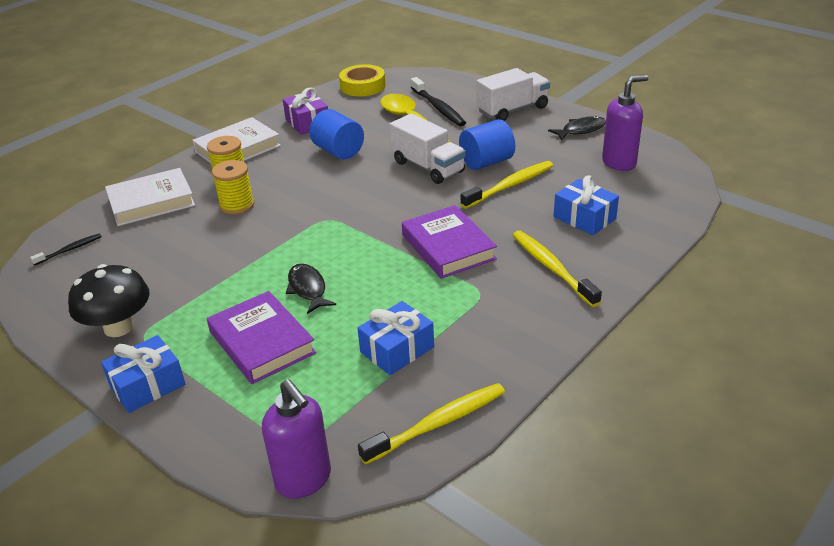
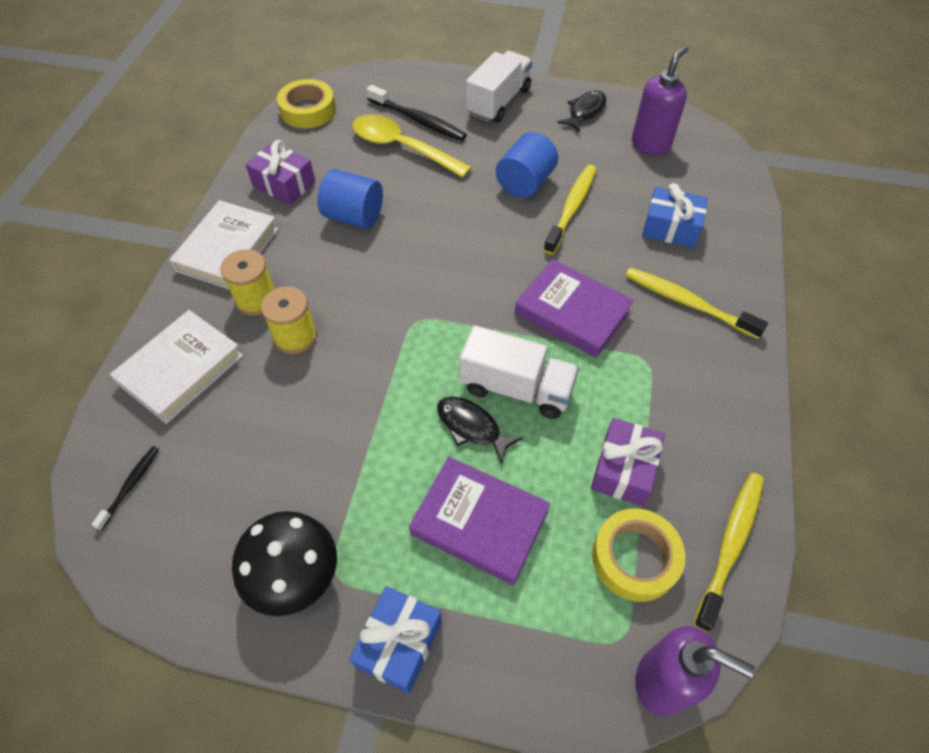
camera: 30 degrees left, 20 degrees up
(354, 403) = (635, 558): none -> yellow tape
(397, 349) = (623, 469): blue gift -> purple gift
(428, 167) = (470, 209): white truck -> white truck (516, 388)

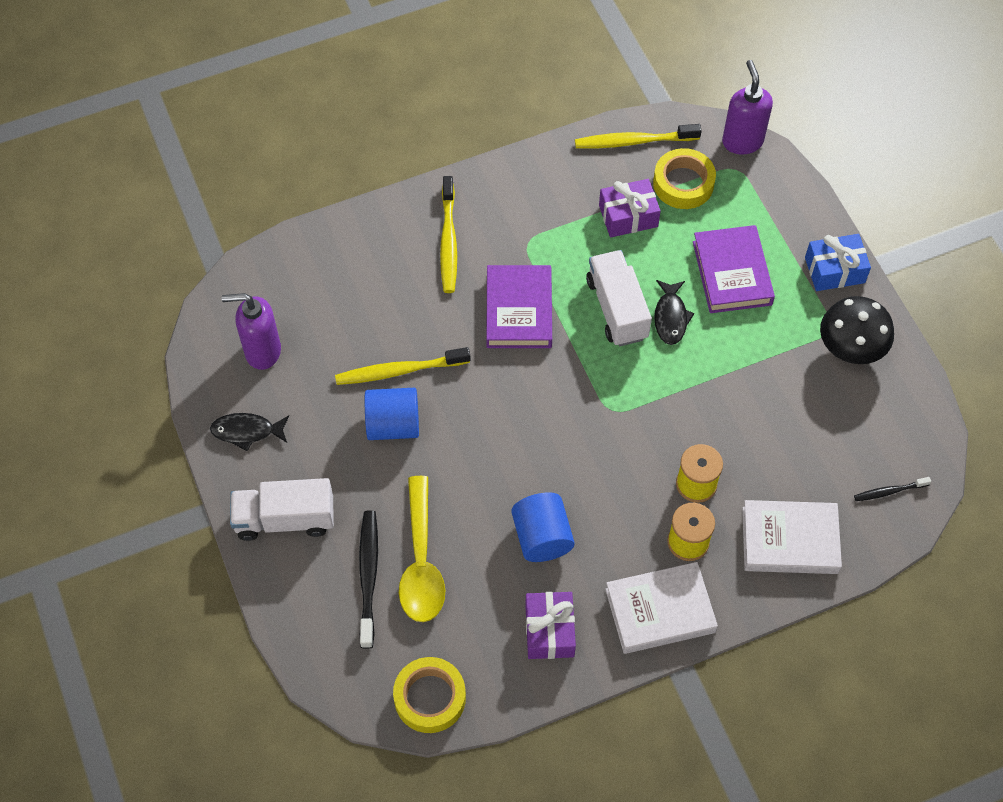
camera: 125 degrees left, 5 degrees up
(670, 228) = (369, 287): blue gift -> none

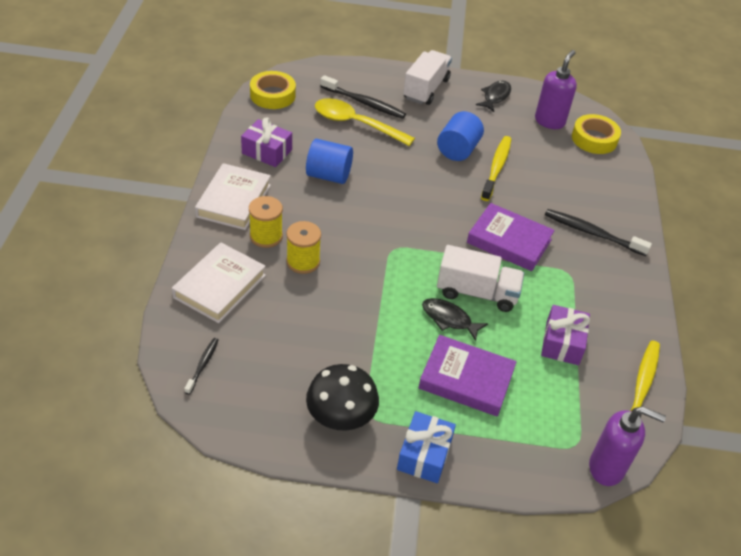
camera: 115 degrees right, 15 degrees down
(448, 241) = (592, 233): yellow toothbrush -> black toothbrush
(683, 183) = (578, 397): yellow tape -> yellow tape (594, 139)

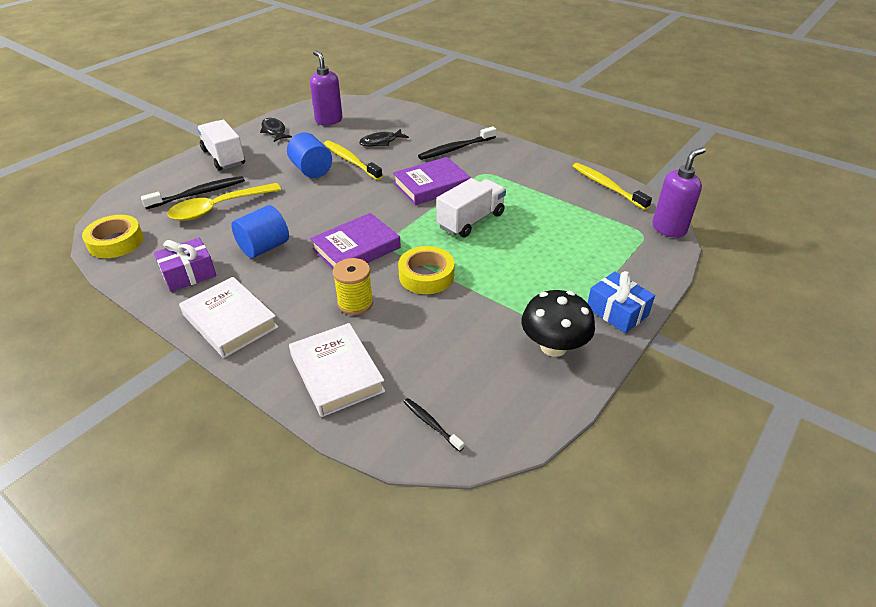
camera: 55 degrees left, 5 degrees down
(266, 236) = (300, 315): yellow spool -> none
(449, 319) = (487, 245): black fish -> black fish (381, 142)
(466, 379) = (554, 260): purple book -> purple book (356, 248)
(562, 343) = (548, 202): purple gift -> none
(594, 139) = (367, 111): yellow tape -> yellow tape (426, 276)

